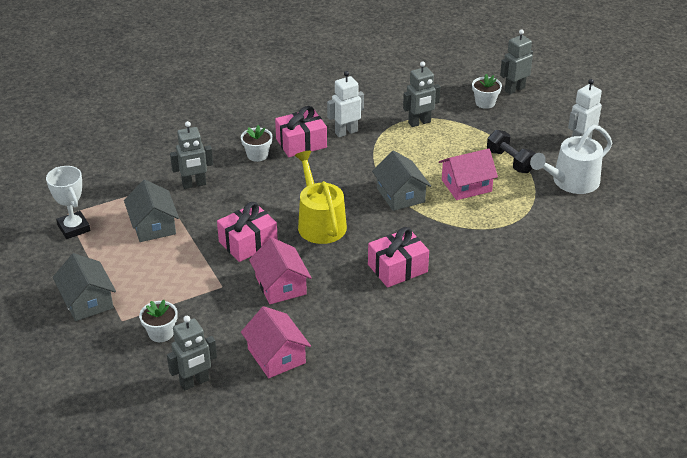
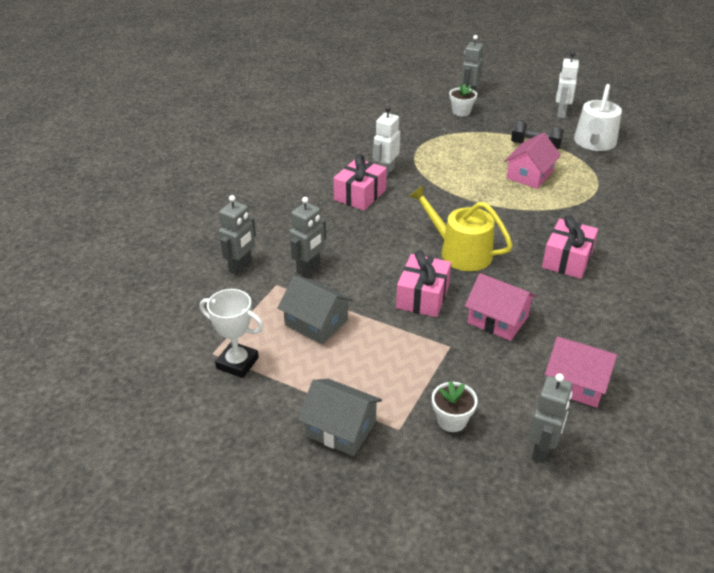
camera: 35 degrees left, 0 degrees up
(257, 155) = (334, 219): white flower pot -> none
(400, 195) = (492, 202): grey house -> none
(419, 123) = (433, 143): grey robot -> grey robot (241, 267)

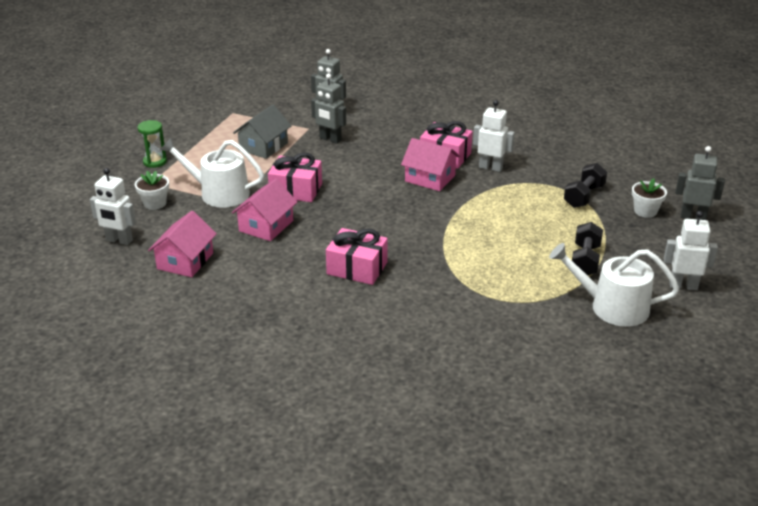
camera: 85 degrees right, 5 degrees down
(237, 363) = (221, 122): white trophy -> none
(341, 428) = (155, 162): grey house -> green hourglass
(427, 360) = (219, 193): none -> white watering can
(438, 134) = (584, 196): none -> black dumbbell
(460, 252) = (362, 208): yellow watering can -> none
(529, 175) = (514, 253): pink house -> pink house (430, 178)
(542, 450) = (119, 240): grey robot -> white robot

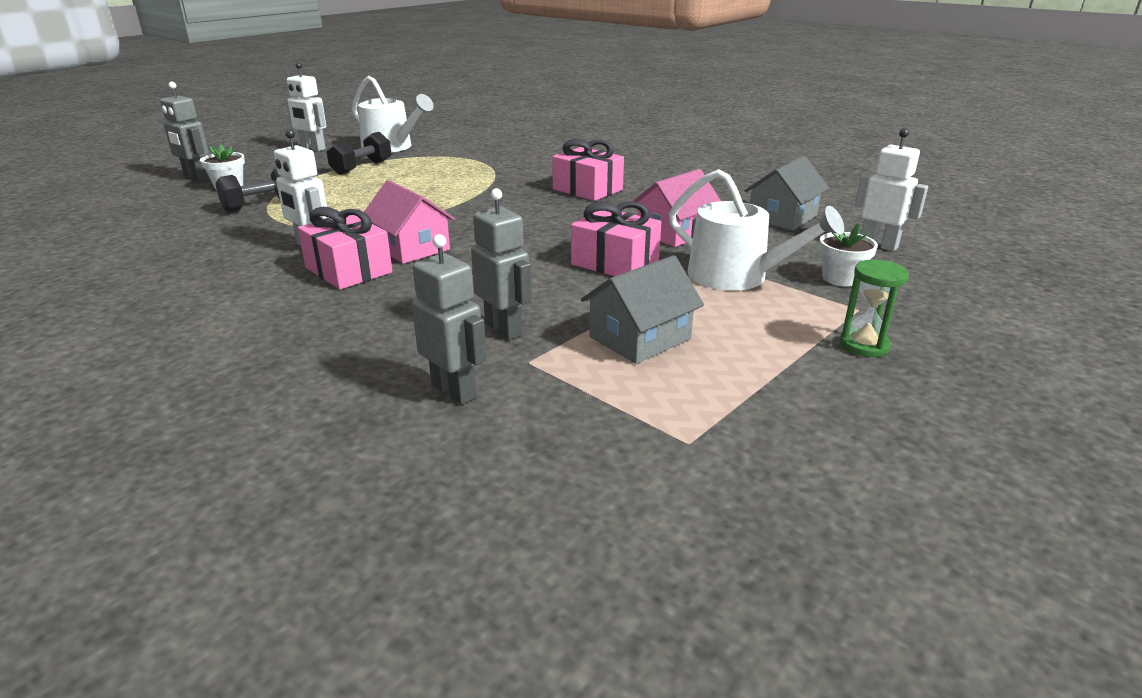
camera: 160 degrees left, 5 degrees down
(185, 261) = (782, 217): pink house -> grey house

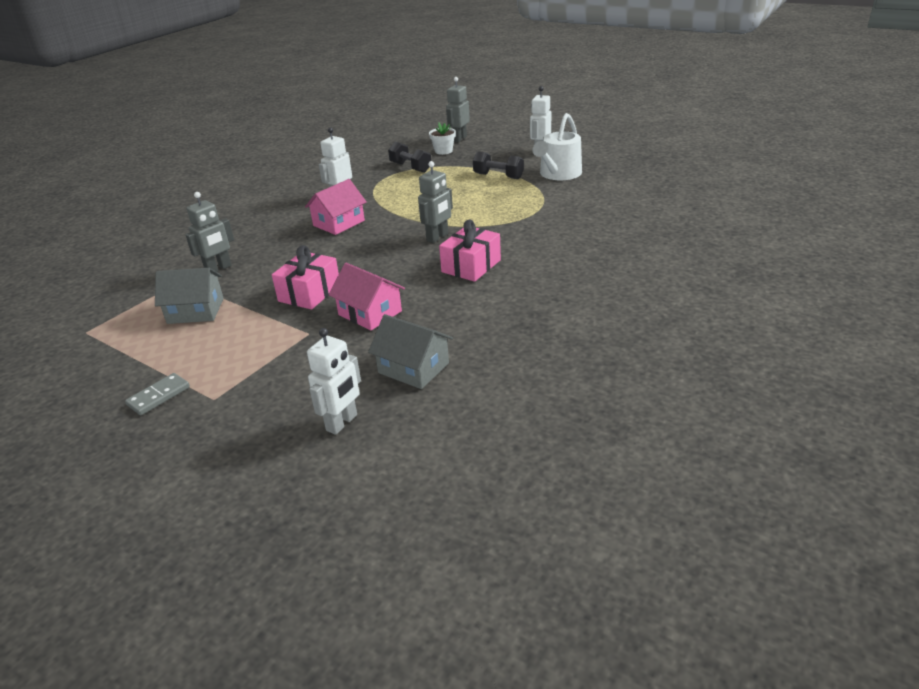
camera: 85 degrees right, 5 degrees up
(348, 270) = (305, 213): pink gift -> none
(454, 391) = (158, 266): grey robot -> grey robot (437, 237)
(640, 338) = (195, 311): grey house -> grey house turned 45 degrees counterclockwise
(736, 276) = (279, 344): white watering can -> none
(841, 278) = (269, 394): white flower pot -> none
(864, 345) = (159, 396): green hourglass -> grey domino

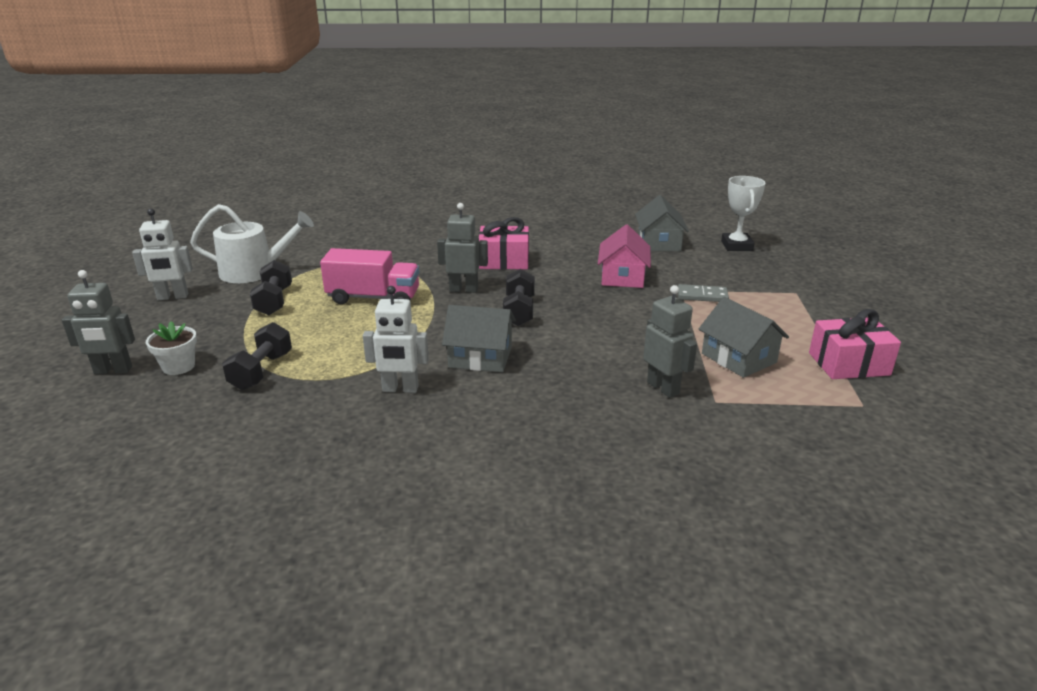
camera: 125 degrees left, 5 degrees down
(159, 396) = (833, 314): grey domino -> grey domino (702, 296)
(218, 269) = (663, 388): grey robot -> grey robot turned 45 degrees clockwise
(309, 293) = (632, 313): pink gift -> pink gift (849, 364)
(339, 223) = (480, 357): pink house -> grey house
(342, 423) = (736, 246): white robot -> white trophy
(376, 249) = (519, 311): none -> black dumbbell
(464, 205) = (373, 298): none -> pink truck

